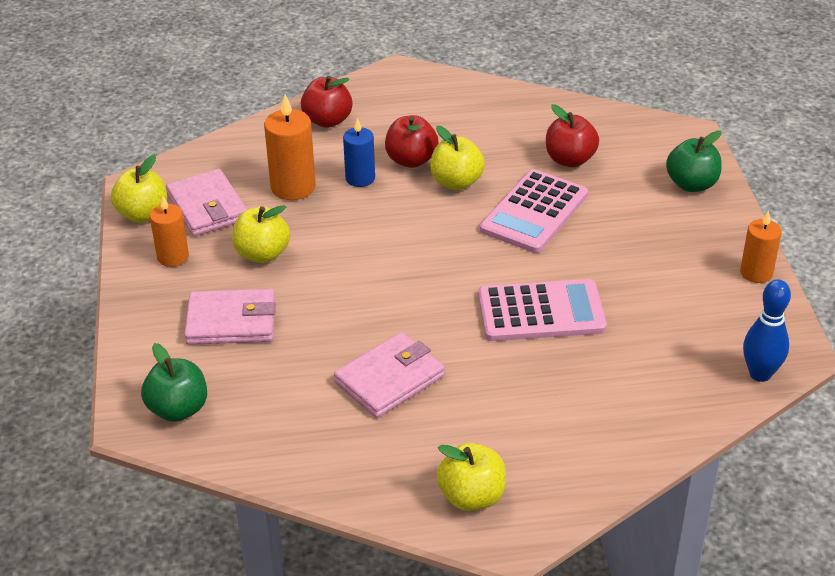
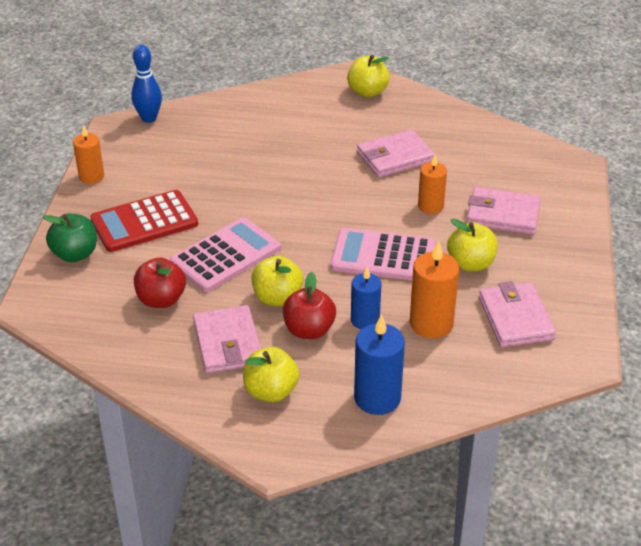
camera: 165 degrees left, 0 degrees up
(143, 214) = (577, 323): yellow apple -> yellow apple (271, 391)
(173, 257) = (549, 276): orange candle -> orange candle (430, 206)
(178, 409) = (545, 165): green apple -> none
(327, 120) = (377, 398): red apple -> blue candle
(482, 136) = (227, 343): none -> pink wallet
(541, 312) = (267, 179): pink calculator -> pink calculator (383, 256)
(648, 231) = (144, 222): none -> red calculator

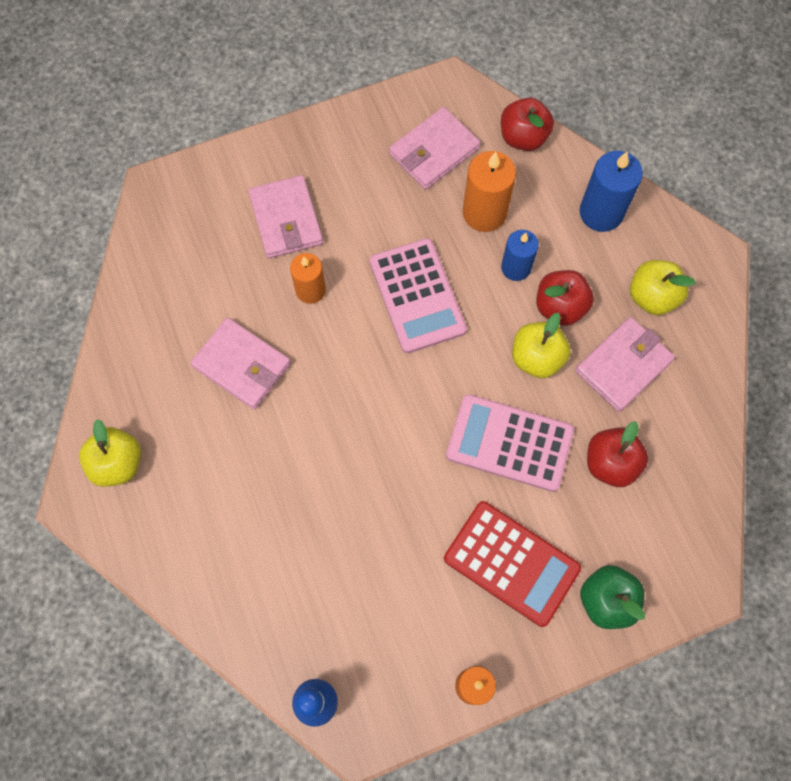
camera: 120 degrees left, 30 degrees up
(470, 264) = (380, 216): yellow apple -> none
(493, 382) = (523, 137): none -> red apple

